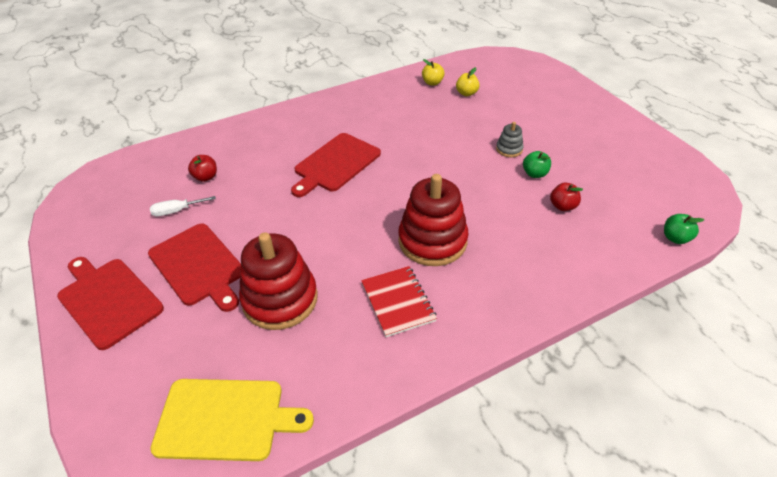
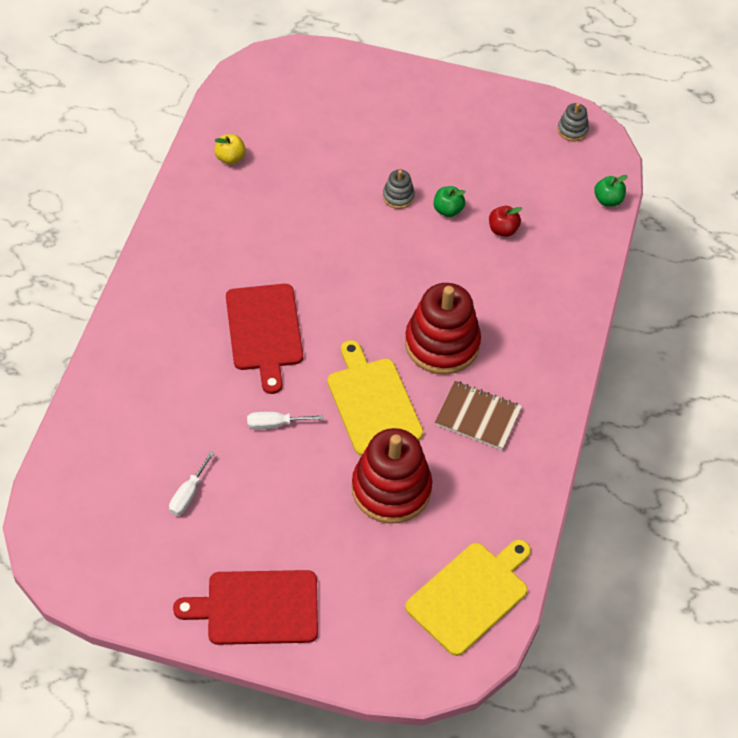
camera: 50 degrees left, 10 degrees up
(198, 266) = (287, 520): red cutting board -> none
(206, 177) = (160, 442): red apple -> none
(271, 211) = (275, 424): none -> white screwdriver
(341, 241) = (372, 403): none -> yellow cutting board
(398, 302) = (478, 417): red notebook -> brown notebook
(466, 93) = (282, 149): yellow apple -> none
(690, 183) = (572, 130): none -> grey stacking toy

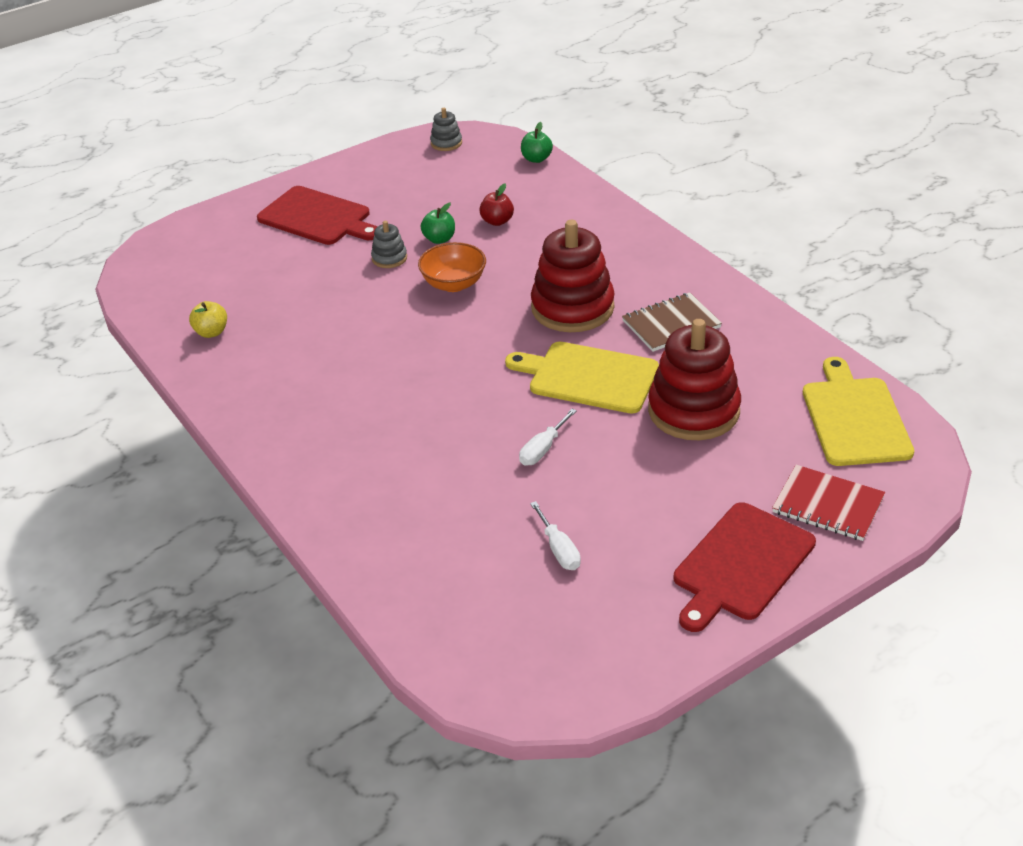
camera: 45 degrees left, 15 degrees down
(264, 331) = (431, 405): red cutting board -> red cutting board (317, 217)
(359, 628) = (828, 505): none -> red notebook
(404, 255) = (454, 284): none -> orange bowl

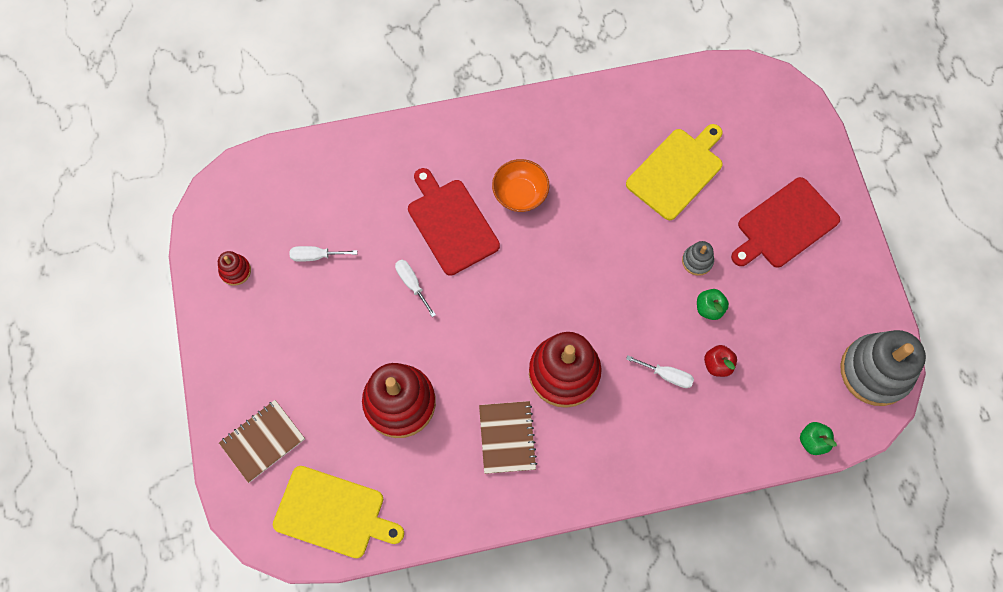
camera: 110 degrees right, 30 degrees up
(211, 332) = (651, 112): yellow apple -> none
(446, 143) = (875, 371): grey stacking toy -> grey stacking toy, size x2.21
(454, 284) = (638, 296): orange bowl -> orange bowl (520, 194)
(529, 246) = (667, 375): none -> white screwdriver
(588, 377) = (473, 347): yellow cutting board -> yellow cutting board (677, 171)
(631, 624) = (235, 271): none -> red stacking toy
(741, 565) = (244, 357): red cutting board -> red cutting board (451, 223)
(828, 505) = (262, 441): red notebook -> brown notebook

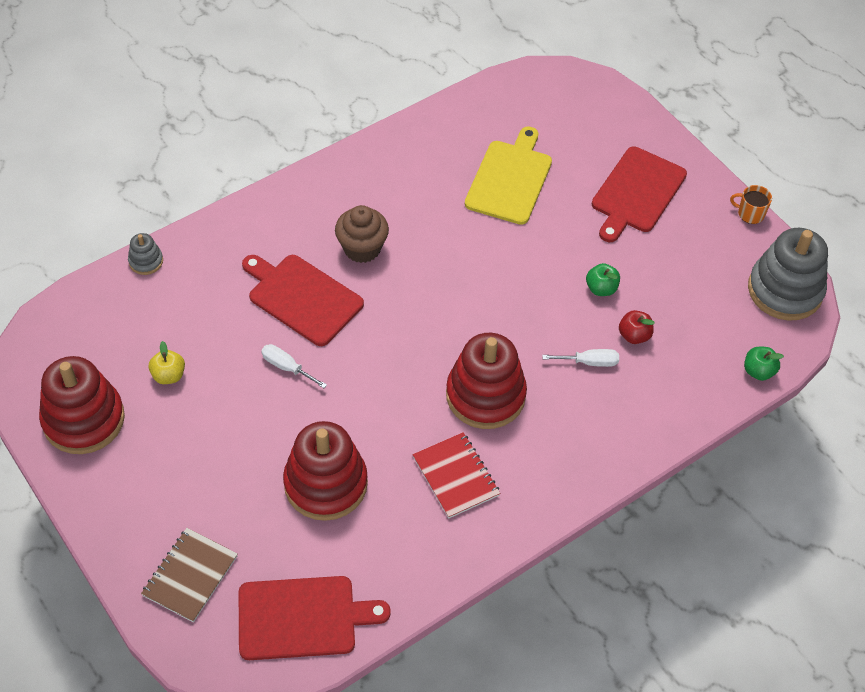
camera: 25 degrees left, 15 degrees down
(235, 271) = (83, 419): red stacking toy -> red stacking toy, size x2.21
(316, 256) = (169, 375): white screwdriver -> yellow apple
(333, 513) = (303, 618): yellow cutting board -> red cutting board
(507, 437) = (456, 476): brown notebook -> red notebook
(520, 194) = (362, 248): orange bowl -> brown cupcake
(697, 261) = (568, 251): grey stacking toy -> grey stacking toy (146, 261)
(880, 283) = (750, 213): none -> orange mug

